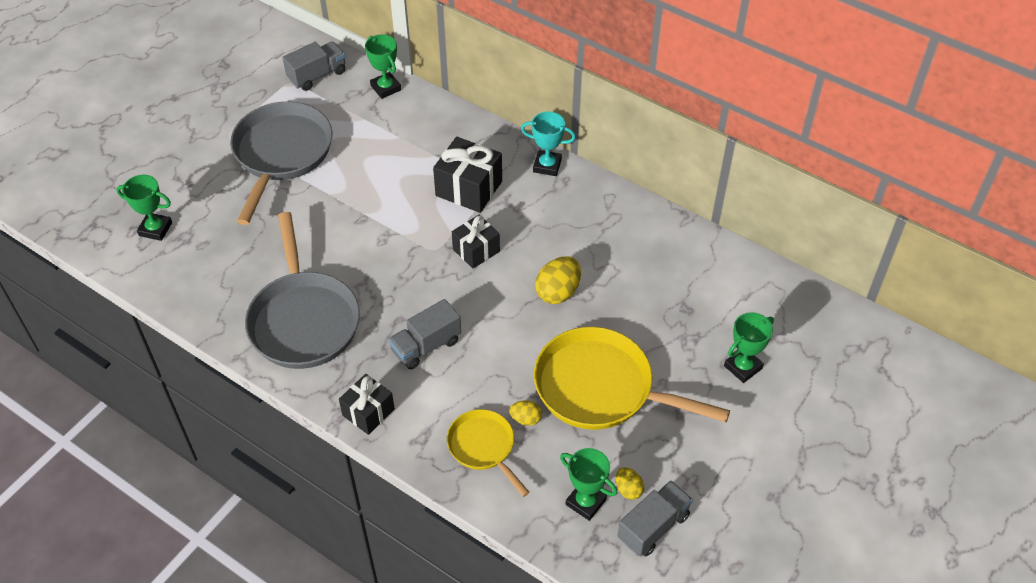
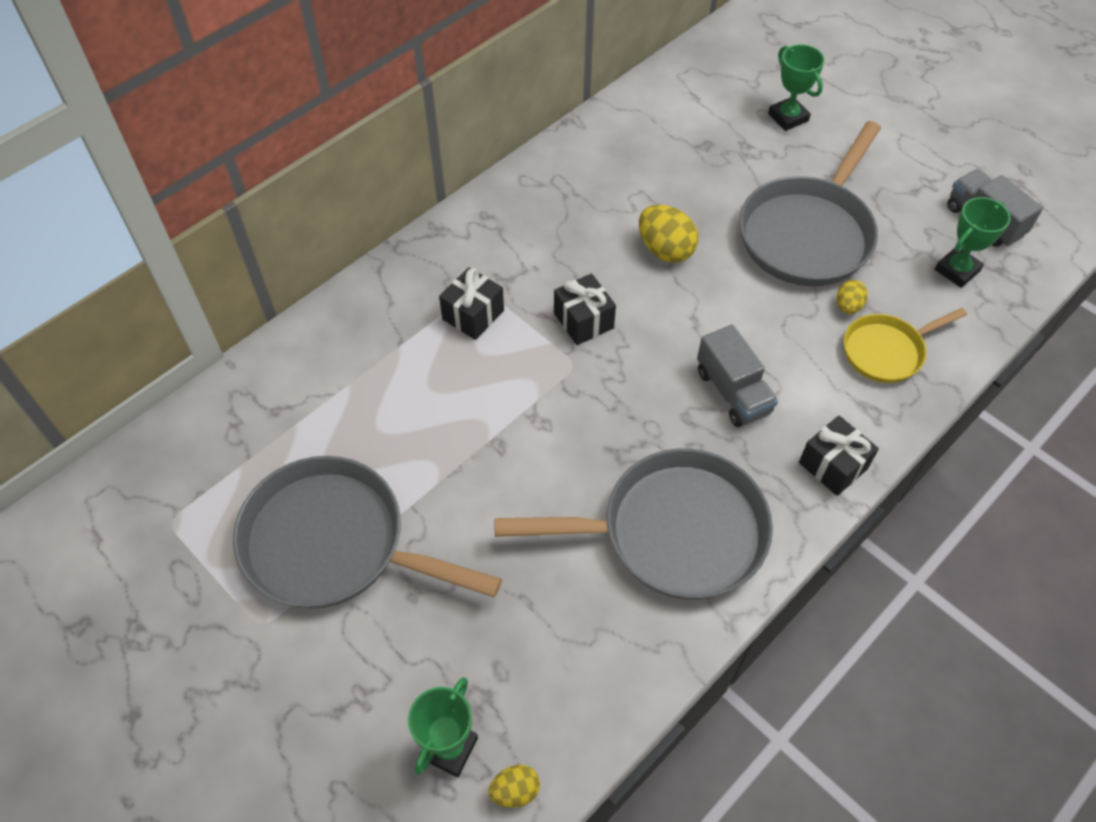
camera: 80 degrees left, 5 degrees up
(317, 75) = (172, 481): grey truck -> none
(386, 88) = (239, 390): green trophy -> none
(469, 188) = (473, 315): black gift -> black gift, size x0.66
(547, 166) = (455, 229): turquoise trophy -> none
(601, 388) = (808, 233): yellow pan -> grey pan
(628, 489) = (940, 233): yellow egg -> yellow egg (515, 791)

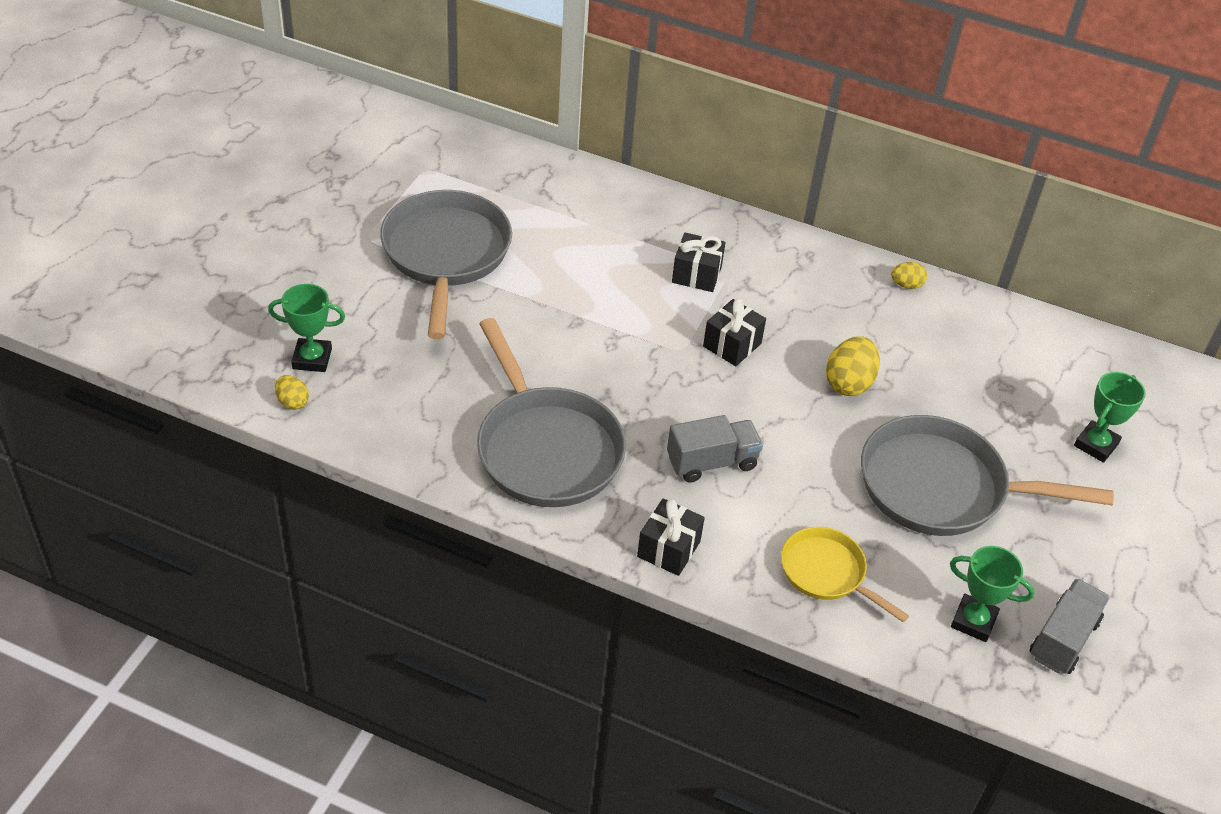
camera: 65 degrees right, 10 degrees down
(732, 392) = (712, 462): grey truck -> grey truck turned 150 degrees counterclockwise
(848, 306) = (865, 533): yellow egg -> yellow egg (906, 285)

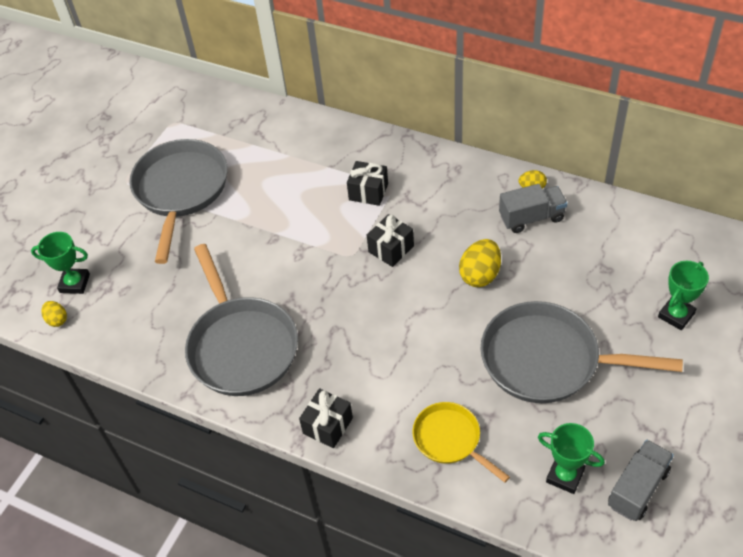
camera: 10 degrees right, 5 degrees up
(712, 462) = (367, 350): grey truck -> grey truck (531, 218)

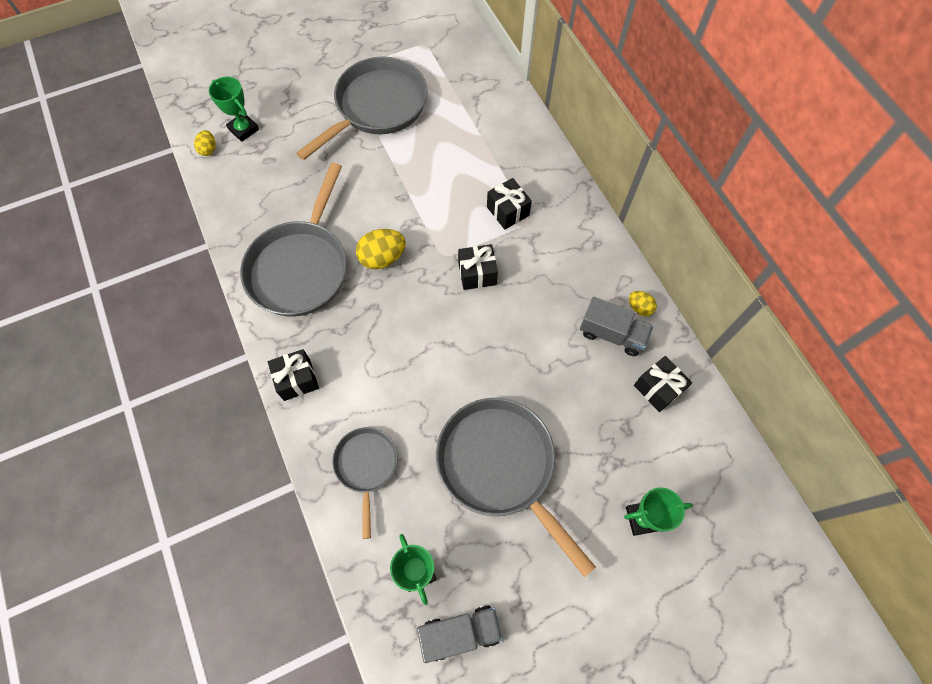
camera: 35 degrees right, 15 degrees up
(450, 440) = (366, 466): yellow pan -> grey pan
(480, 275) = (521, 350): yellow egg -> yellow egg (382, 258)
(599, 228) = (658, 388): none -> black gift

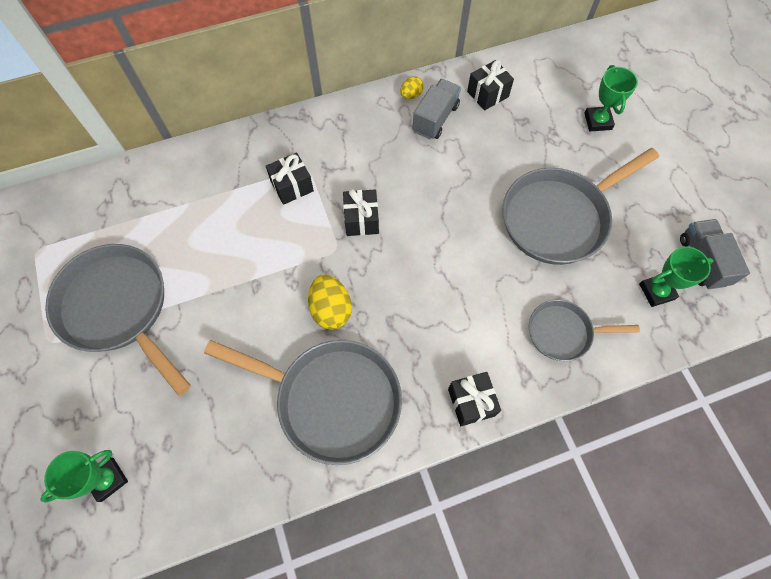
camera: 85 degrees left, 0 degrees up
(208, 149) = (129, 529): yellow egg -> none

